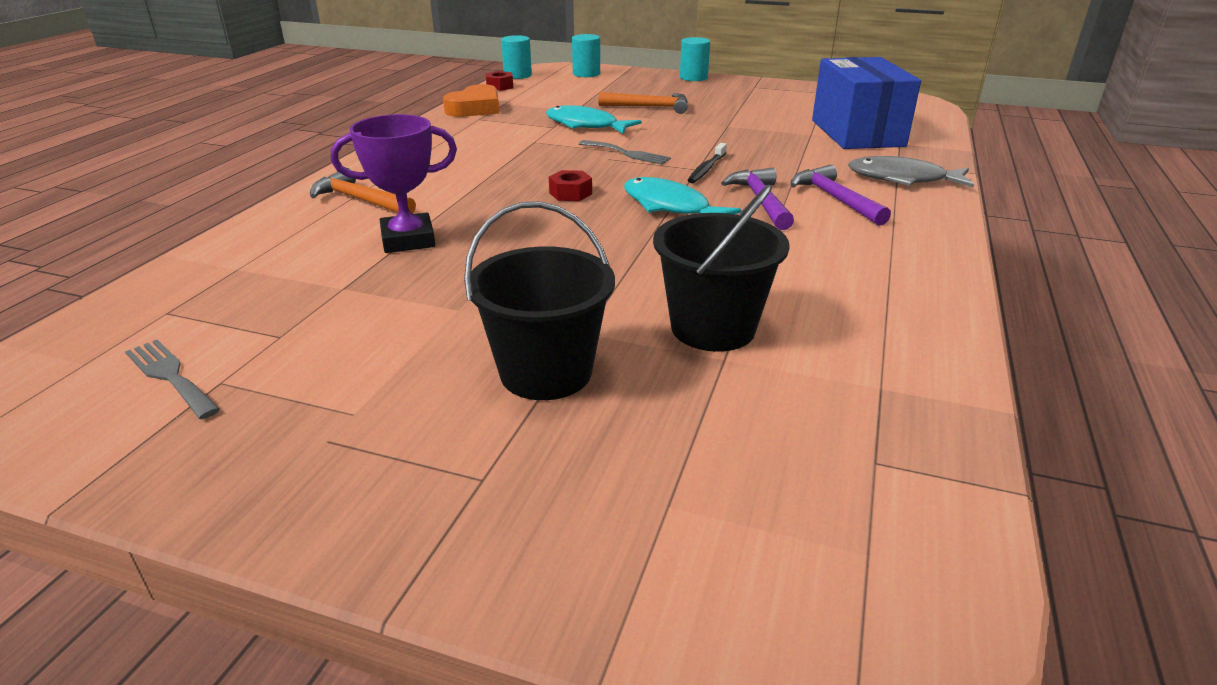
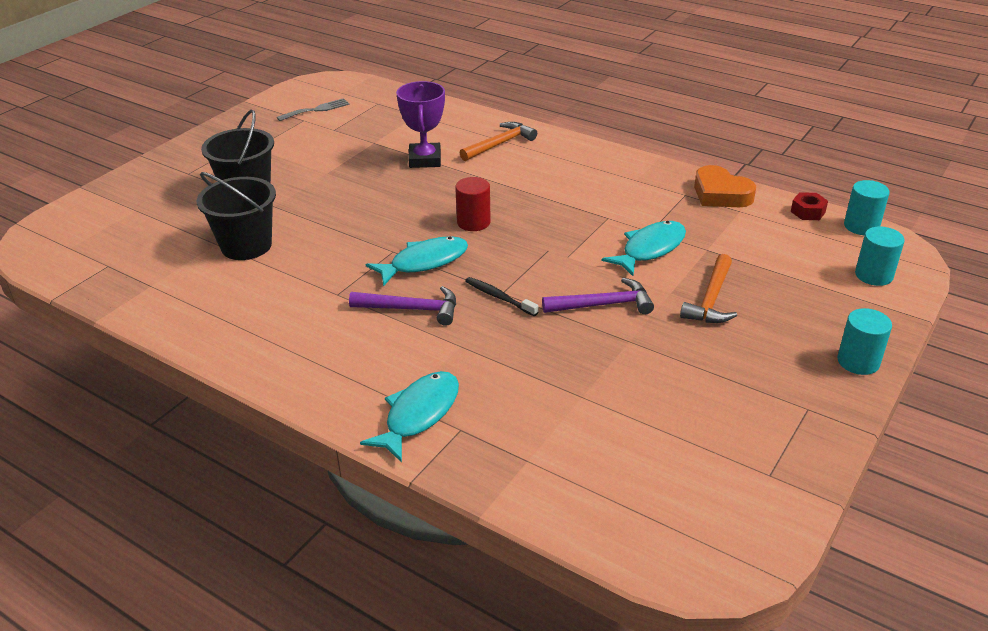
camera: 105 degrees right, 5 degrees up
(570, 193) = (473, 222): red nut -> red cylinder
(627, 153) = (556, 261): grey fork -> none
(835, 199) = (394, 352): purple hammer -> purple hammer (603, 305)
(857, 133) = (574, 436): blue box -> none
(902, 179) = (419, 414): grey fish -> turquoise fish

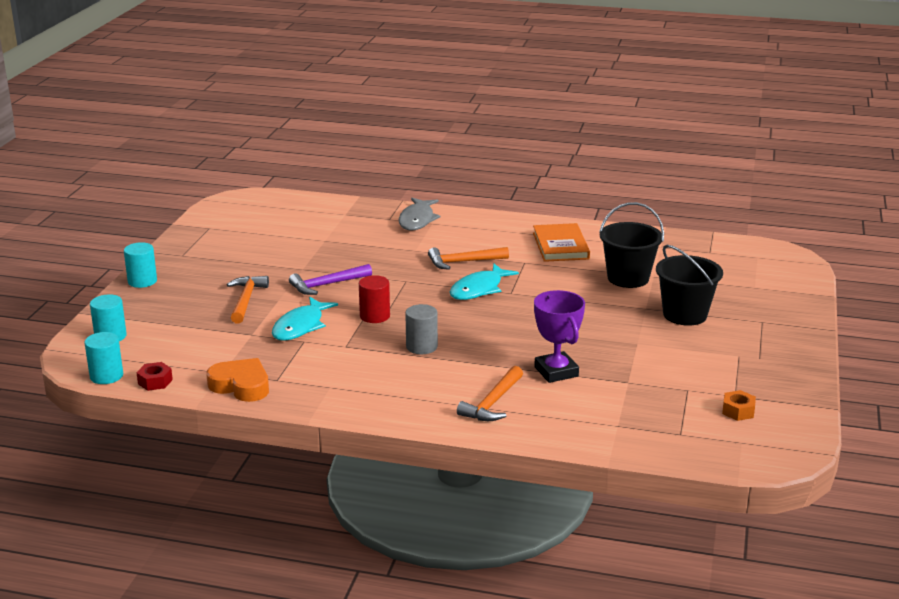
camera: 160 degrees right, 10 degrees down
(267, 312) = (560, 246): none -> orange book
(316, 110) = (738, 411): grey fork -> orange nut
(411, 309) = (463, 262): purple hammer -> orange hammer
(419, 414) = (417, 220): turquoise fish -> grey fish
(473, 222) = (462, 323): red cylinder -> red cylinder (375, 316)
(499, 297) = (406, 277): black toothbrush -> none
(531, 203) = (421, 346): none -> grey cylinder

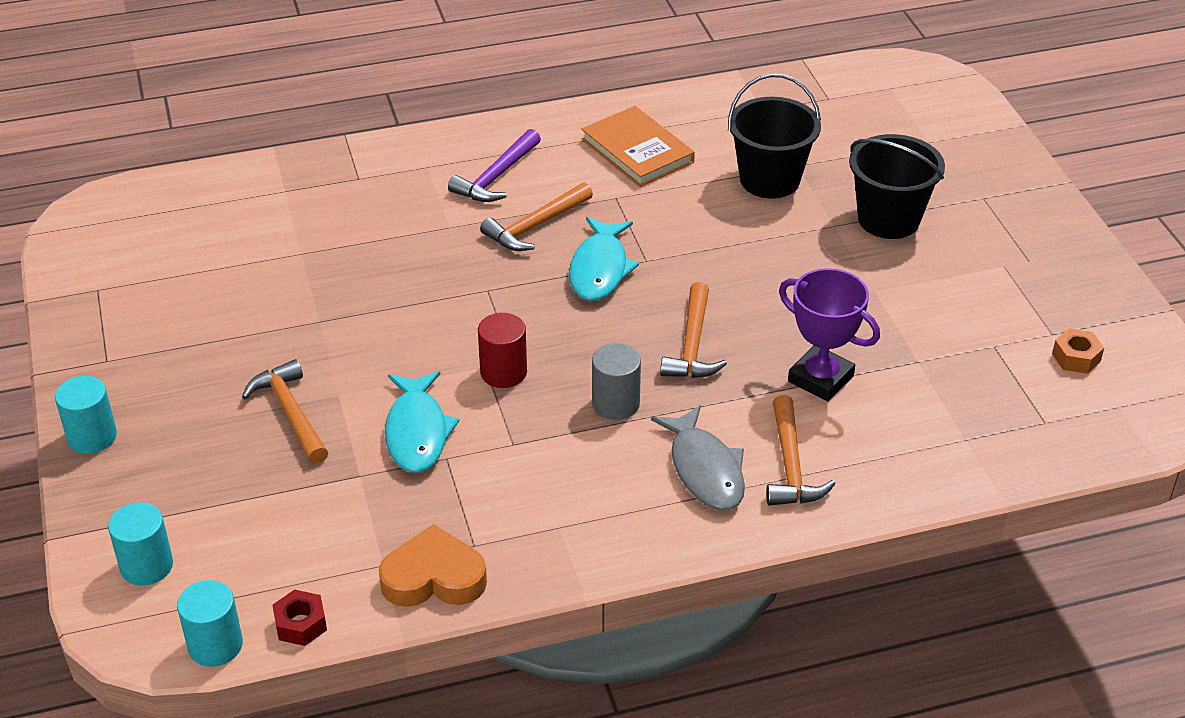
camera: 30 degrees left, 15 degrees up
(327, 285) = (383, 338): purple hammer -> purple hammer (497, 177)
(417, 220) = (401, 167): grey fish -> grey fish (705, 470)
(496, 335) = (693, 344): none -> orange hammer

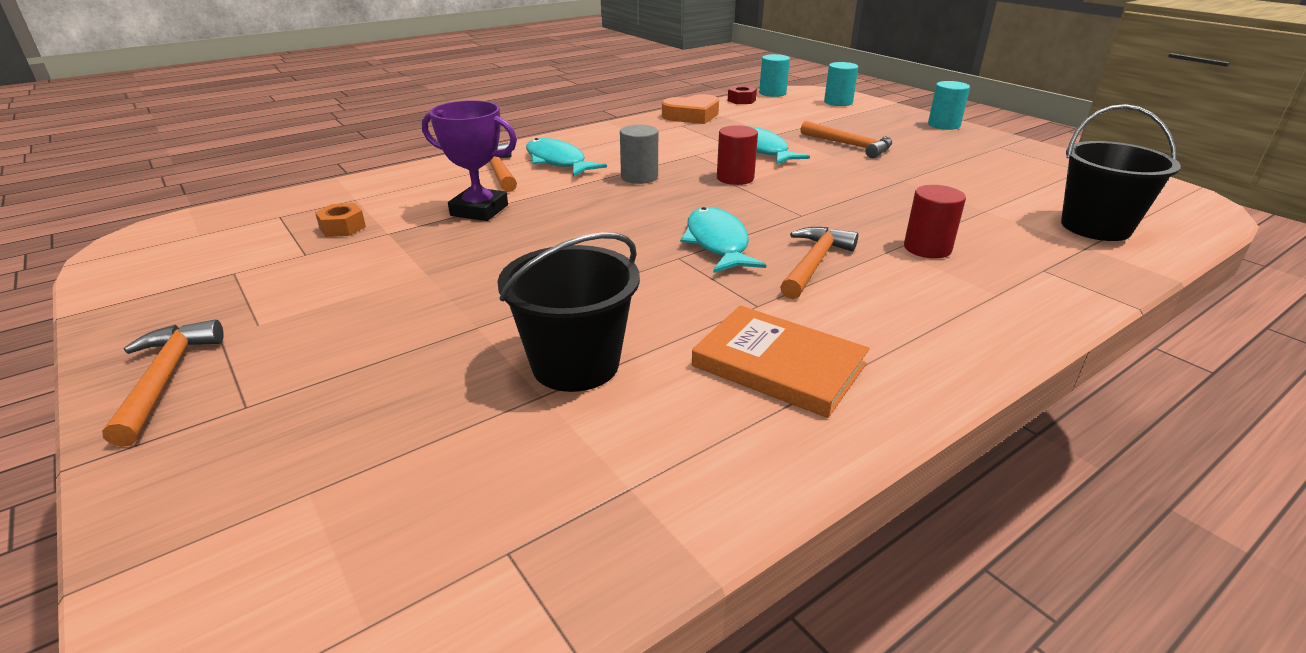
camera: 160 degrees right, 10 degrees down
(421, 220) = (927, 248): none -> red cylinder
(497, 177) = (910, 299): purple hammer -> none
(693, 344) = (598, 212): orange hammer -> orange hammer (165, 379)
(705, 470) = (558, 162): grey fish -> turquoise fish
(888, 219) = (402, 347): black bucket -> black bucket (1095, 227)
(1076, 357) = (219, 258): orange nut -> orange nut (342, 227)

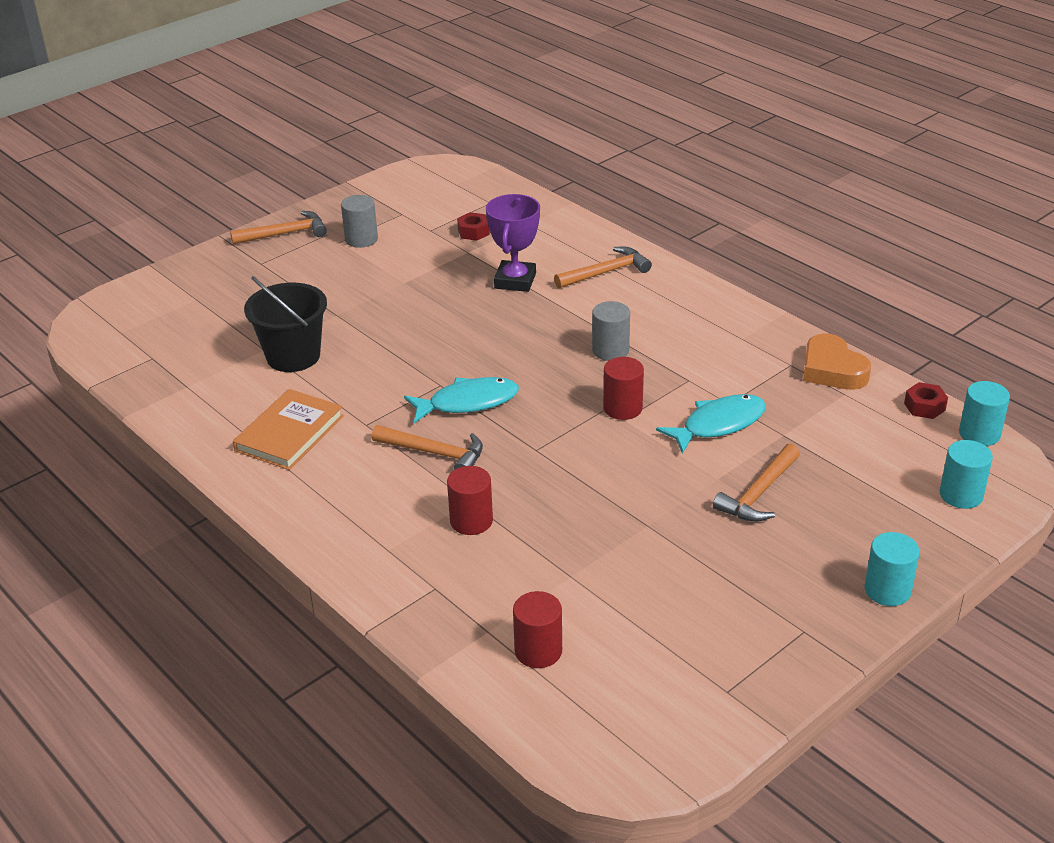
camera: 85 degrees right, 5 degrees up
(272, 304) = (361, 239): none -> grey cylinder
(342, 227) = (473, 232): orange nut -> red nut
(558, 162) = (639, 300): turquoise fish -> none
(1095, 227) = (538, 651): black bucket -> red cylinder

